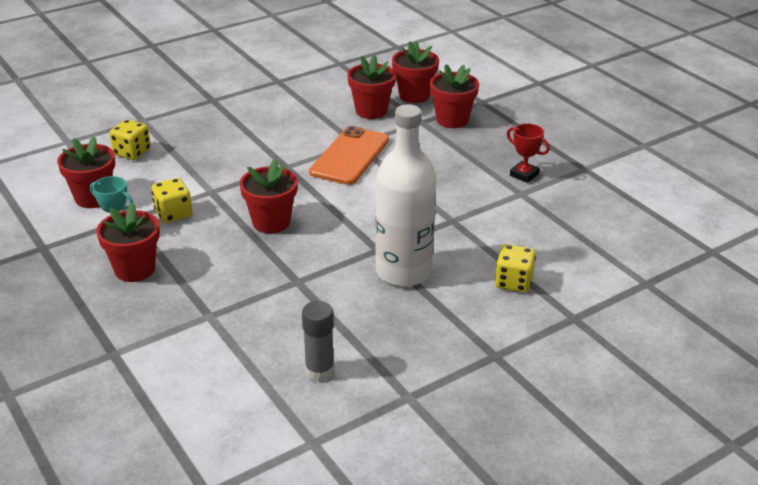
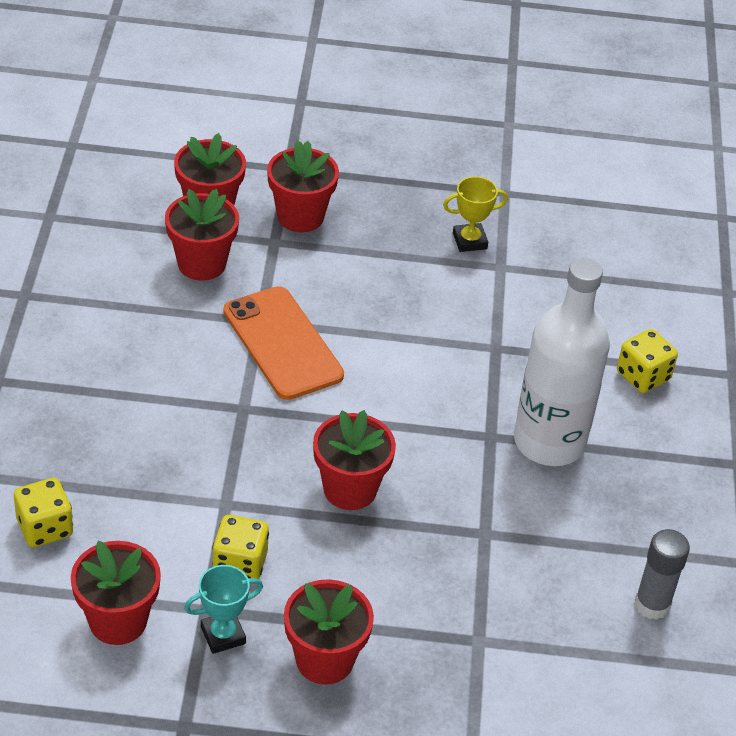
camera: 55 degrees left, 10 degrees up
(524, 174) = (469, 241): red trophy -> yellow trophy

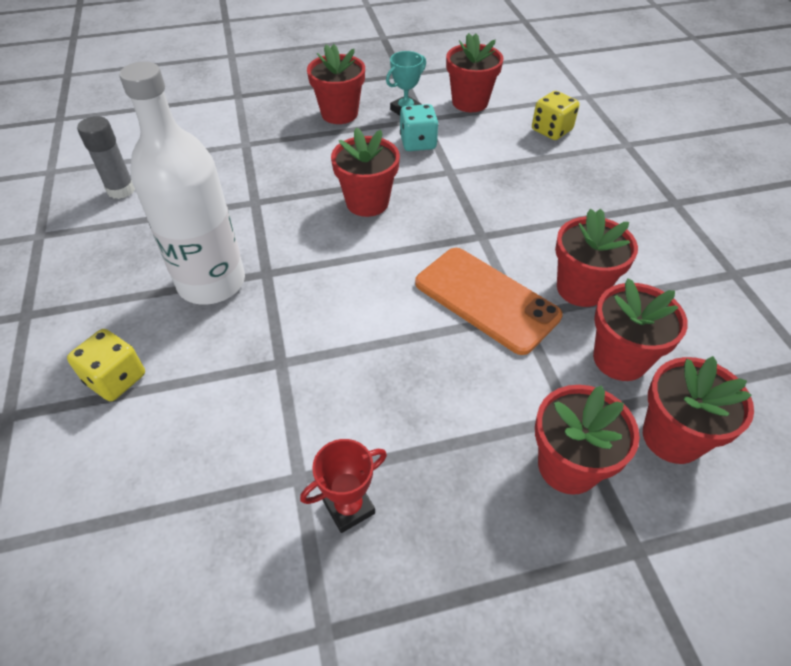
camera: 165 degrees right, 5 degrees up
(185, 326) = (581, 288): none -> red flower pot
(240, 564) = (418, 143): yellow dice -> turquoise dice
(469, 241) = (349, 507): yellow trophy -> red trophy

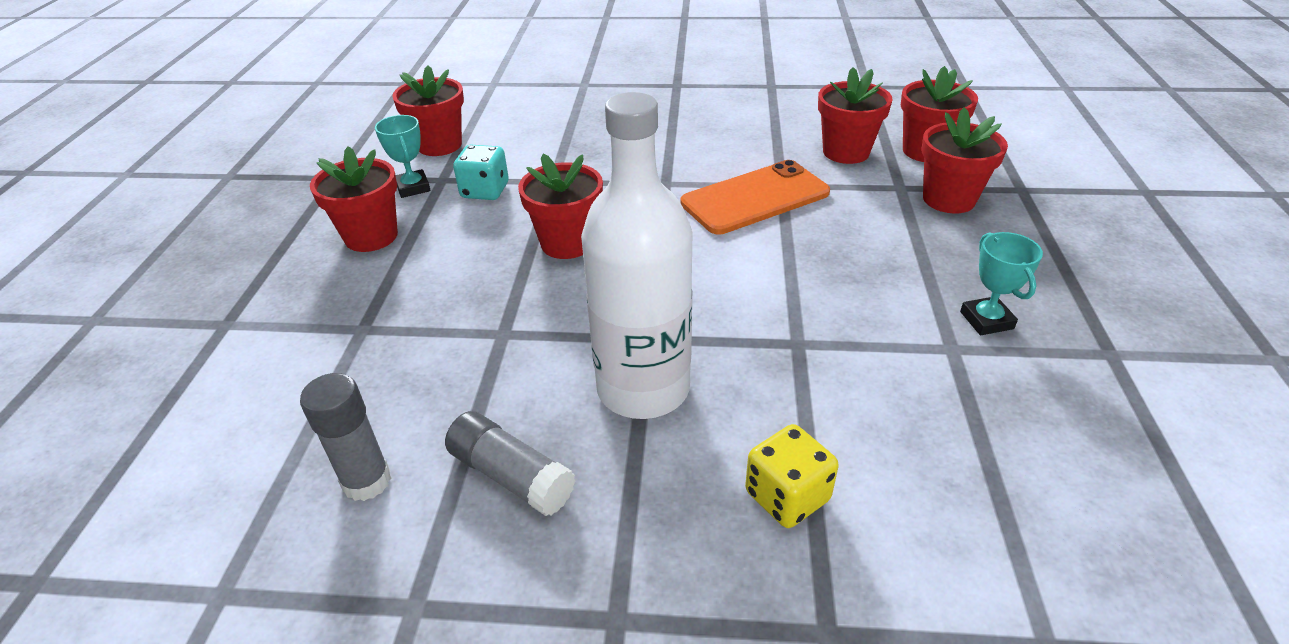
camera: 70 degrees left, 10 degrees down
(128, 243) = (511, 476): none -> grey glue stick
(349, 507) = (986, 320): red trophy -> turquoise trophy
(551, 130) = (532, 113): yellow dice -> none
(581, 288) = (761, 149): red flower pot -> none

